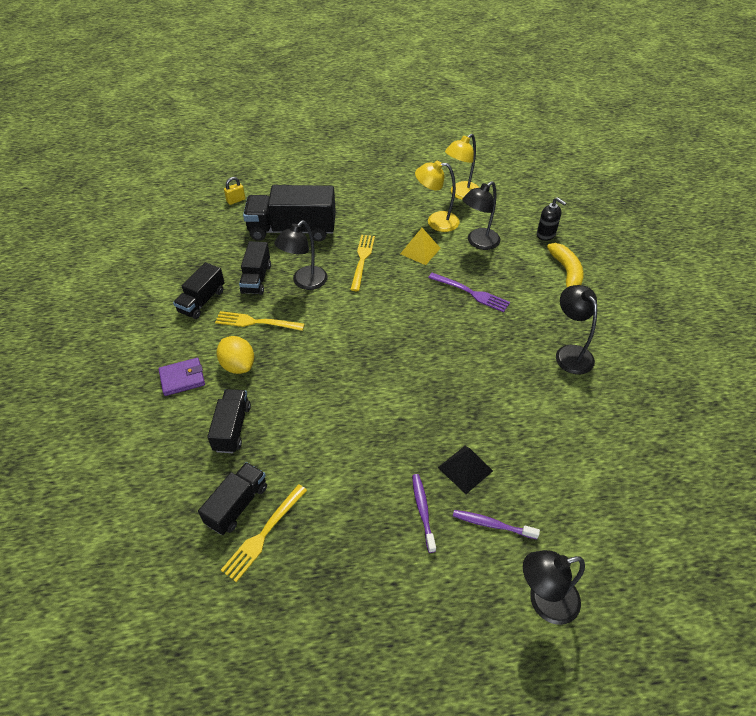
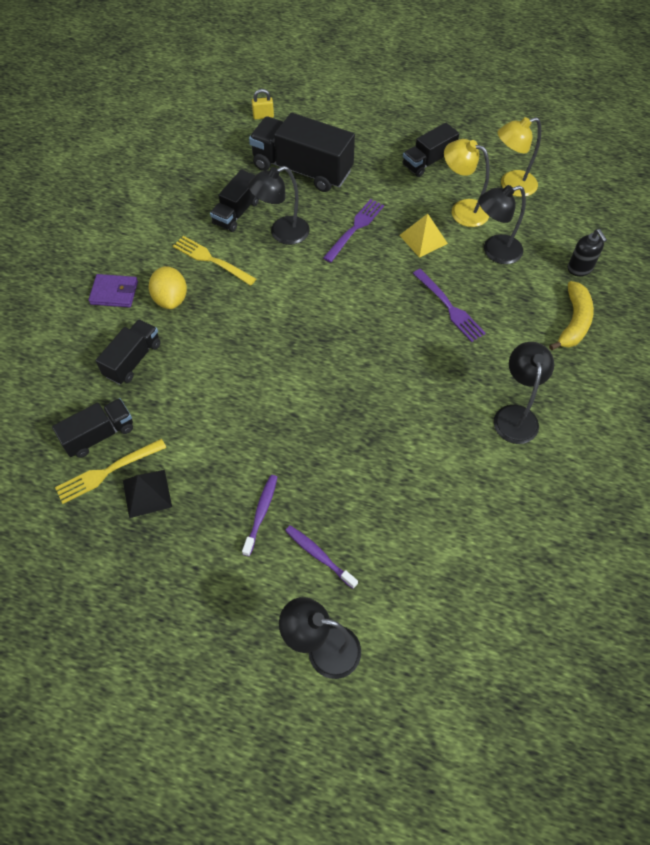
camera: 25 degrees right, 10 degrees up
(202, 301) = (172, 219): black truck -> black truck (428, 161)
(362, 260) = (355, 228): yellow fork -> purple fork
(465, 469) = (326, 491): black pyramid -> black pyramid (147, 493)

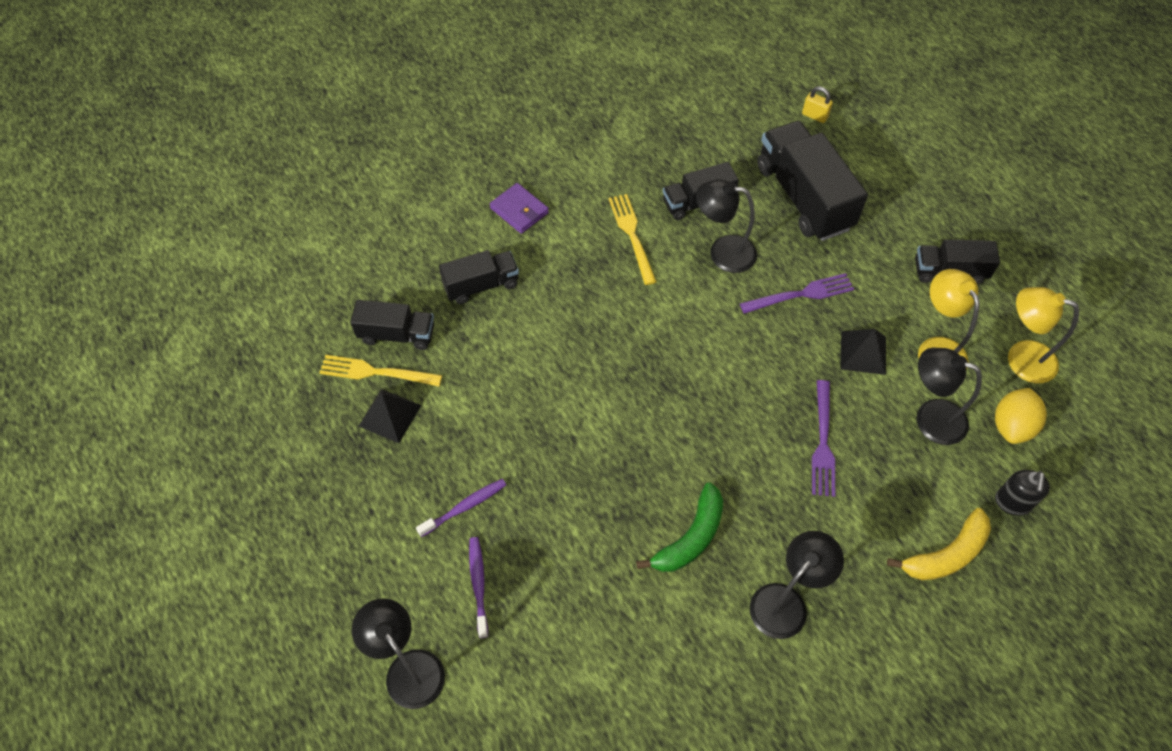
camera: 40 degrees right, 0 degrees up
(171, 299) = (562, 249): yellow lemon -> yellow lemon (1011, 426)
(423, 239) = (863, 352): yellow pyramid -> black pyramid
(425, 421) = (690, 538): none -> green banana

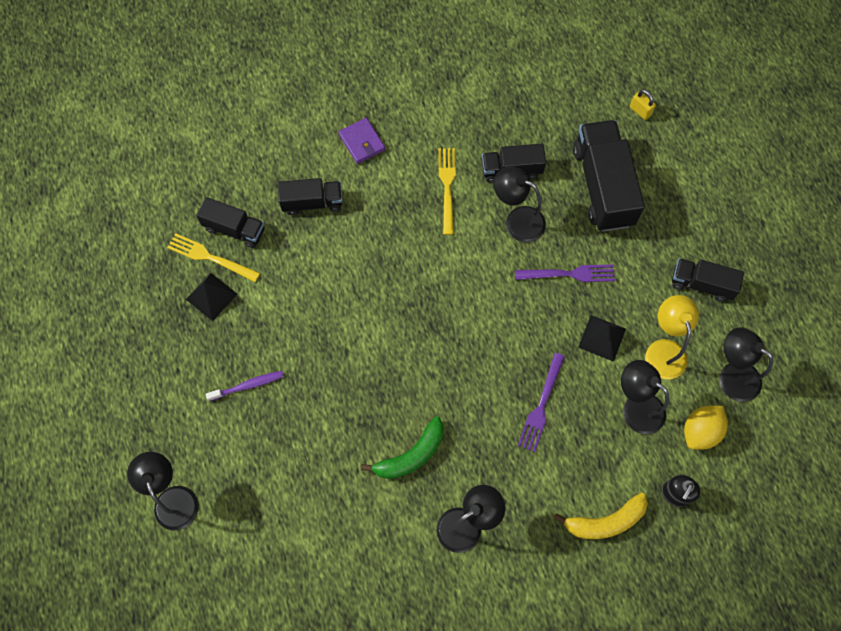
camera: 15 degrees right, 10 degrees up
(478, 585) = (241, 449): purple toothbrush -> none
(1021, 358) = (731, 376): yellow lamp -> black lamp

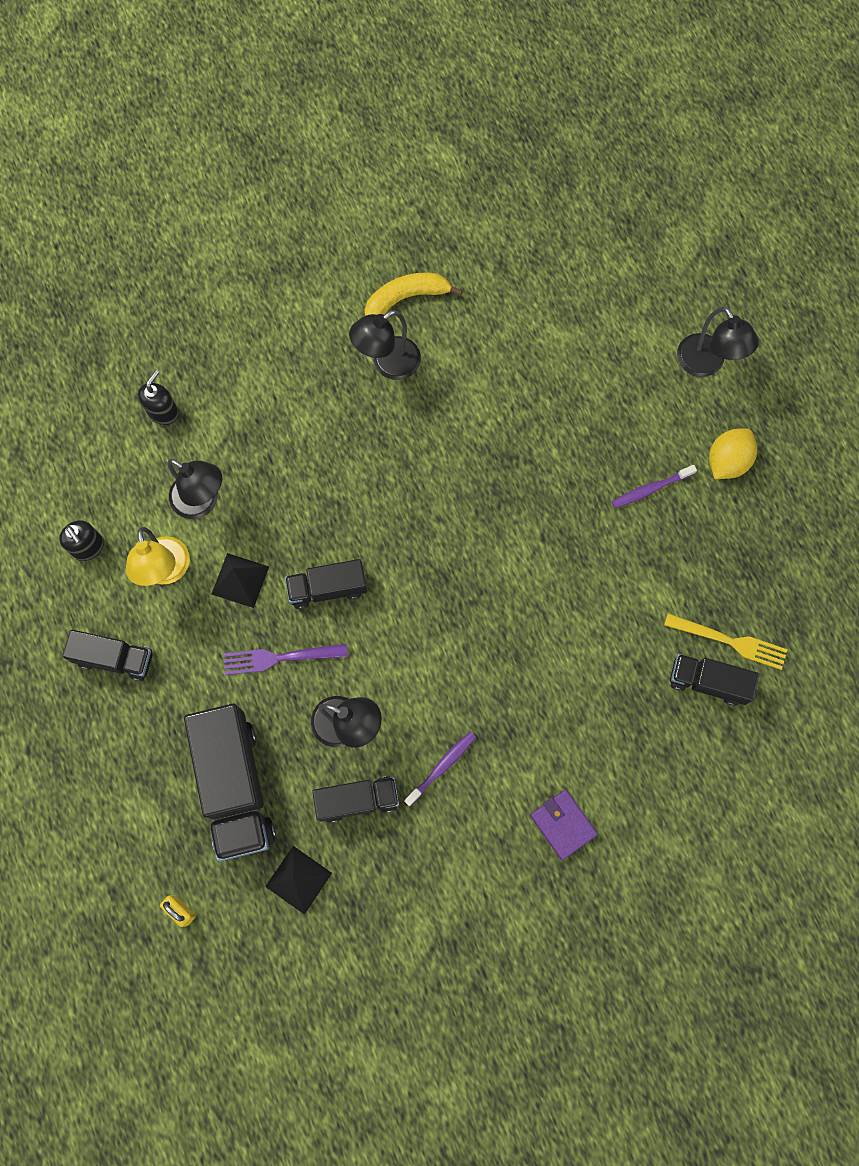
camera: 175 degrees right, 5 degrees up
(211, 296) = (717, 591): black pyramid -> black pyramid (298, 879)
(312, 202) = (615, 728): black truck -> black truck (328, 588)
(411, 455) = (455, 429): green banana -> none
(447, 186) = (441, 767): yellow fork -> purple toothbrush
(541, 406) = (311, 494): purple fork -> none
(605, 521) = (240, 379): yellow banana -> yellow banana (406, 298)
(700, 431) = (130, 481): yellow lemon -> yellow lemon (727, 461)
(731, 376) = (88, 547): black lamp -> black soap dispenser

